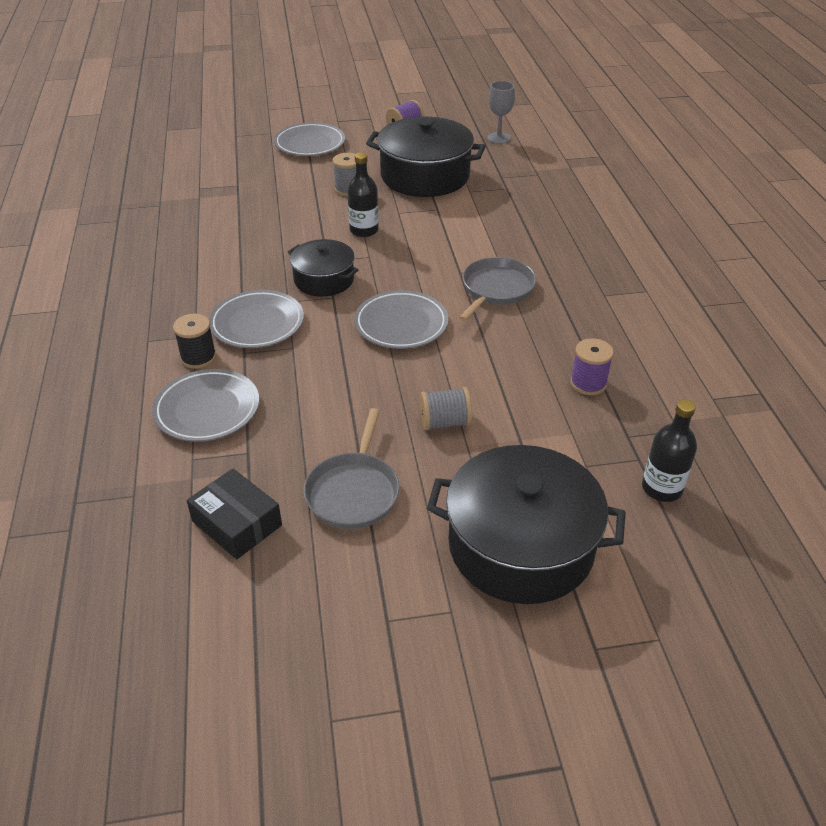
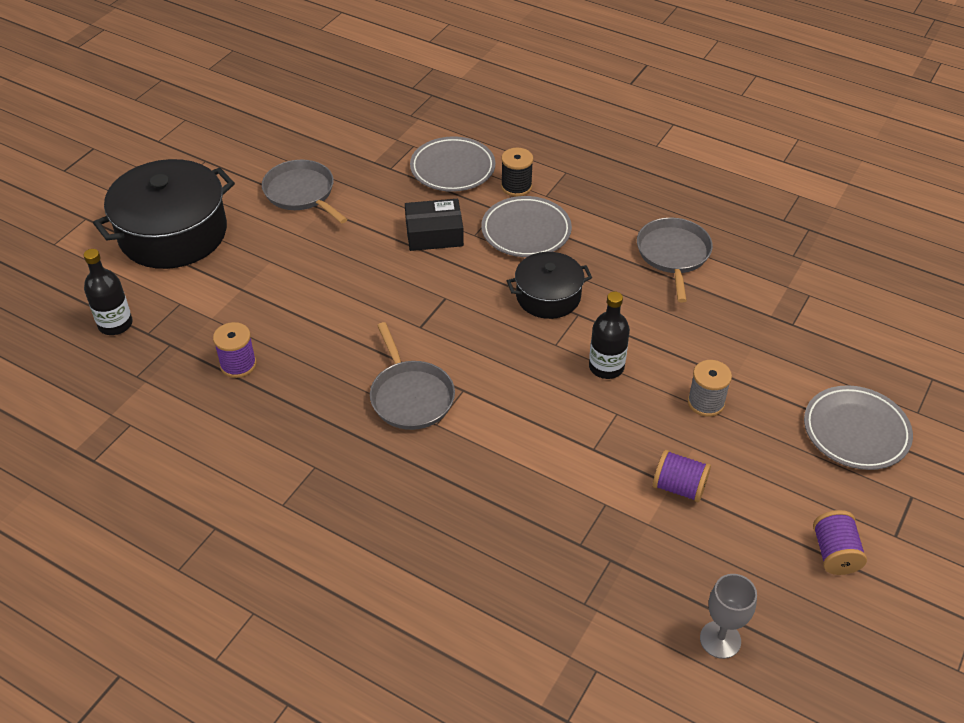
camera: 130 degrees right, 5 degrees up
(211, 248) = (673, 254): none -> grey pan
(237, 523) = (339, 141): black box -> black box (434, 234)
(401, 324) = (433, 306): grey plate -> none
(425, 176) = (679, 487): black pot -> purple spool
(445, 422) = (303, 264): grey spool -> none

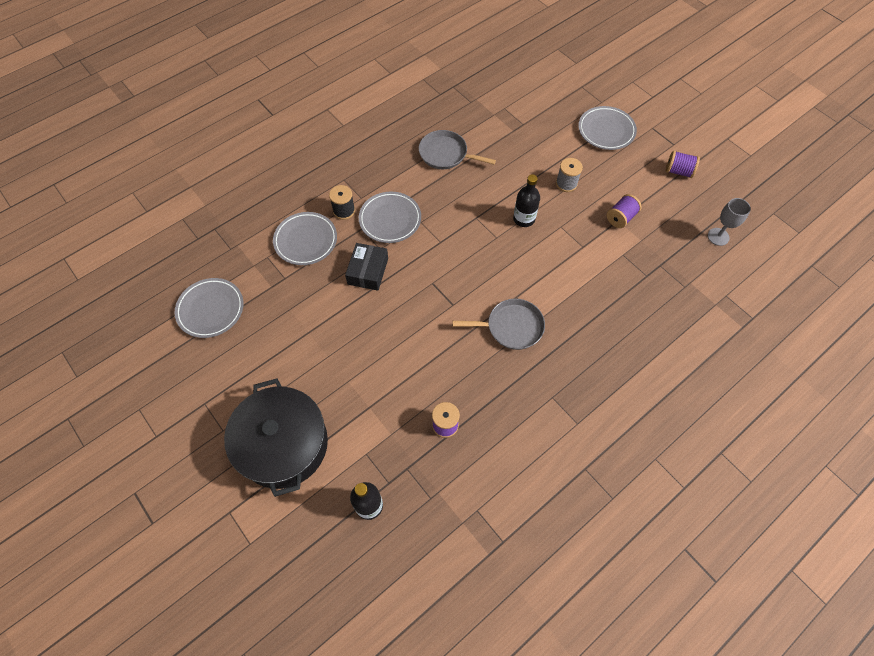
camera: 70 degrees left, 15 degrees up
(301, 193) = (282, 343): grey pan -> none
(322, 127) = (211, 309): none -> grey plate
(548, 296) = (454, 227): black pot -> none

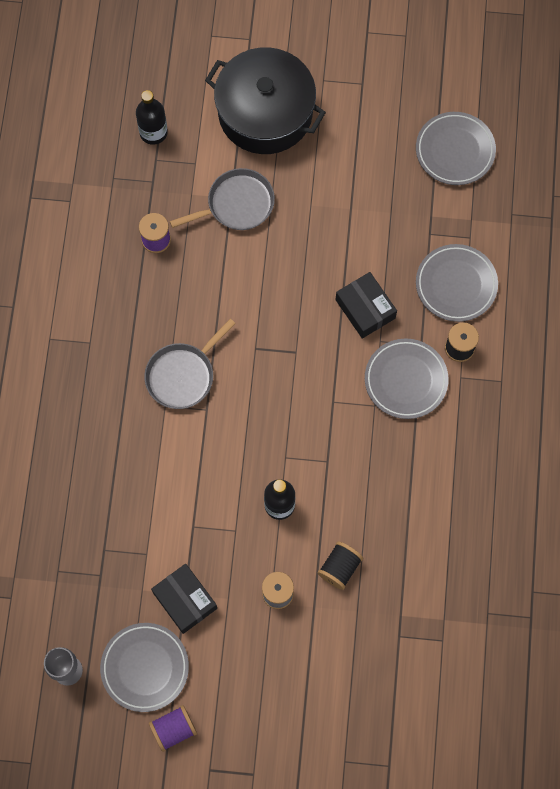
camera: 135 degrees right, 10 degrees up
(445, 154) = (437, 512): grey pan -> grey pan (237, 204)
(522, 169) = (339, 568): none -> black spool
(606, 131) = (300, 717): grey plate -> grey plate (145, 667)
(620, 218) = (185, 600): purple spool -> black box

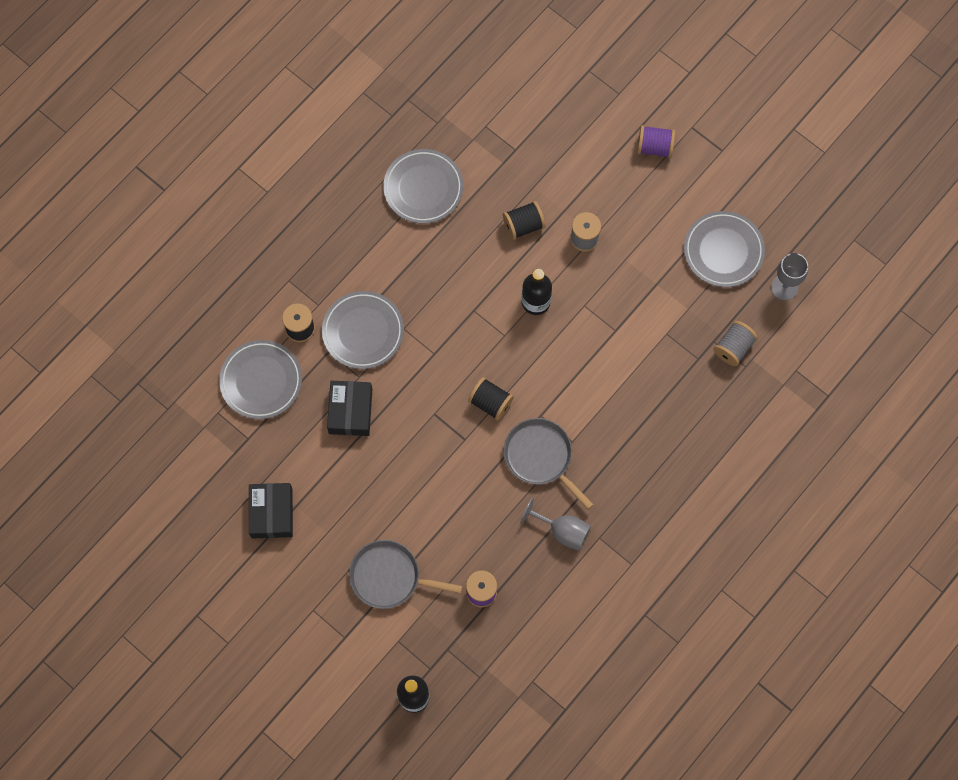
camera: 145 degrees left, 0 degrees up
(79, 581) = (733, 348): none -> grey spool
(123, 328) = (562, 531): none -> grey goblet
(174, 729) = (730, 194): purple spool -> purple spool (654, 147)
(182, 375) = (540, 457): grey pan -> grey pan turned 120 degrees counterclockwise
(185, 600) = (659, 279): black box -> black box (272, 513)
(255, 392) = (490, 403): none -> black spool
(265, 113) = (302, 647): black pot -> none
(455, 151) = (168, 497): grey plate -> grey plate (423, 188)

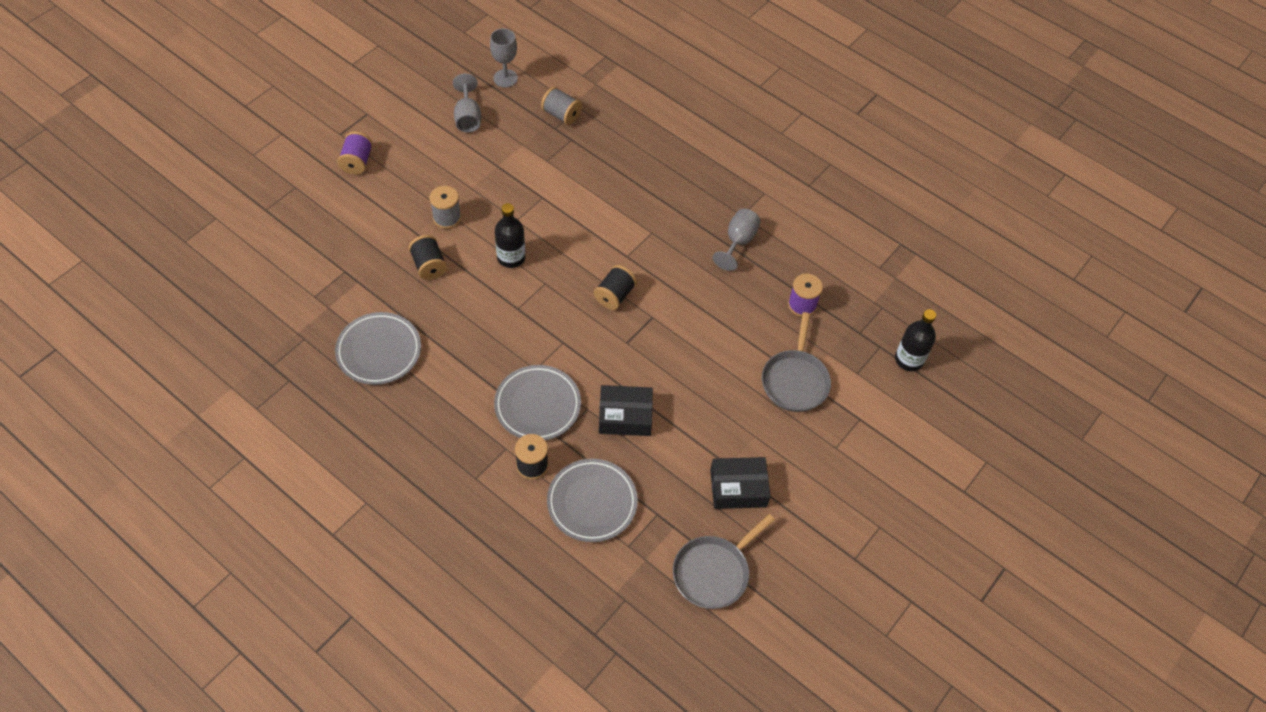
camera: 95 degrees left, 15 degrees down
(540, 457) = (668, 257): grey pan -> grey pan (713, 572)
(723, 251) = (468, 117): grey plate -> grey goblet

